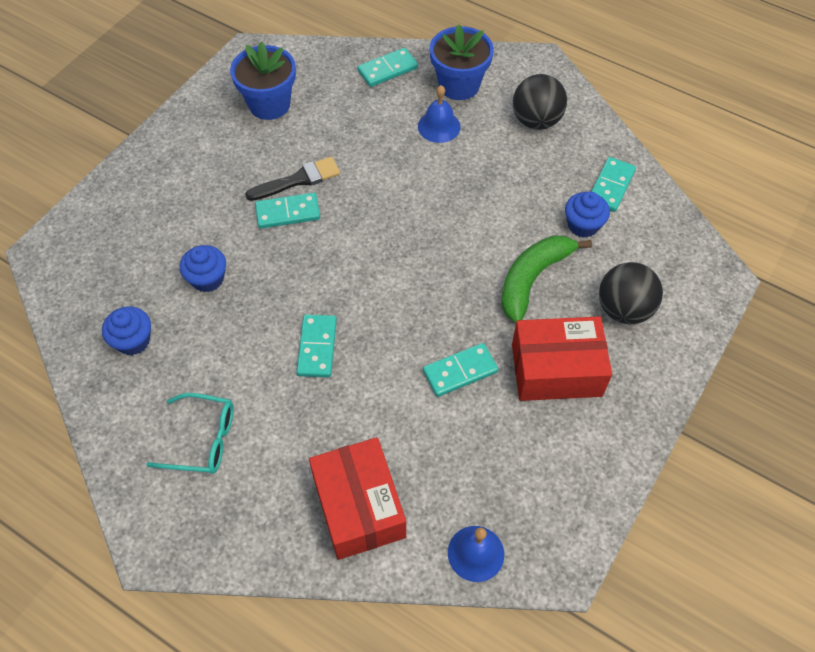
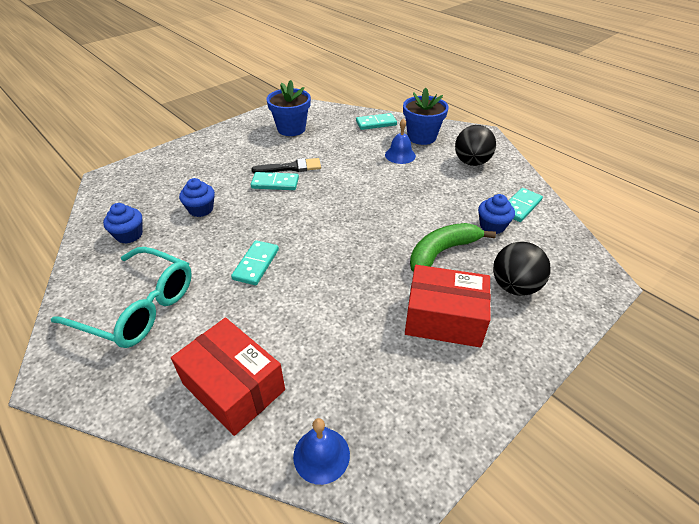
camera: 15 degrees right, 15 degrees down
(202, 439) = (138, 307): turquoise glasses -> turquoise glasses, size x1.64
(359, 506) = (234, 386): red box -> red box turned 45 degrees counterclockwise
(460, 371) = (361, 303): turquoise domino -> none

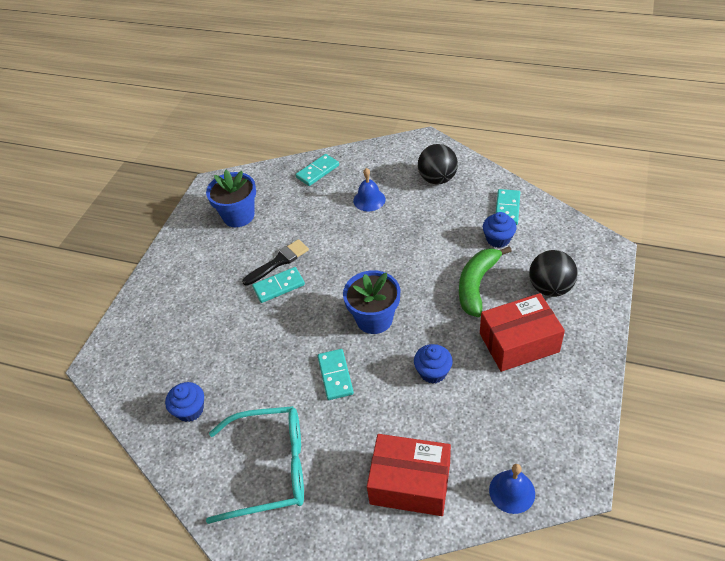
camera: 25 degrees left, 5 degrees up
(201, 209) = (233, 349): blue cupcake -> blue cupcake (433, 372)
(421, 137) = (373, 169): blue flower pot -> blue flower pot (374, 319)

